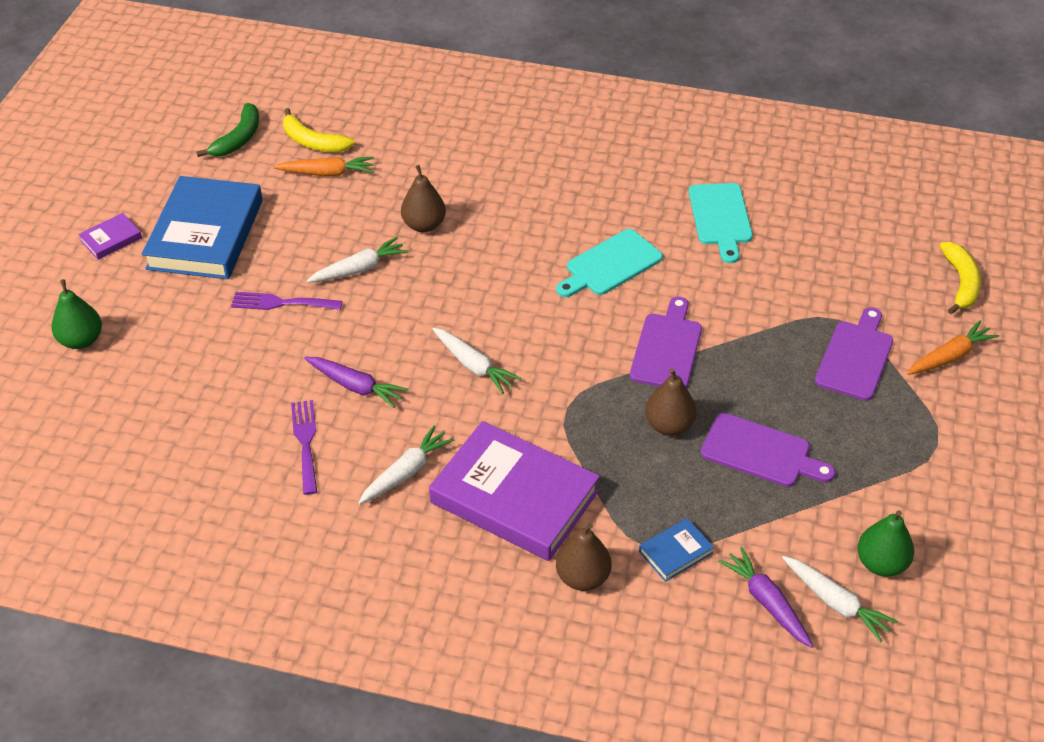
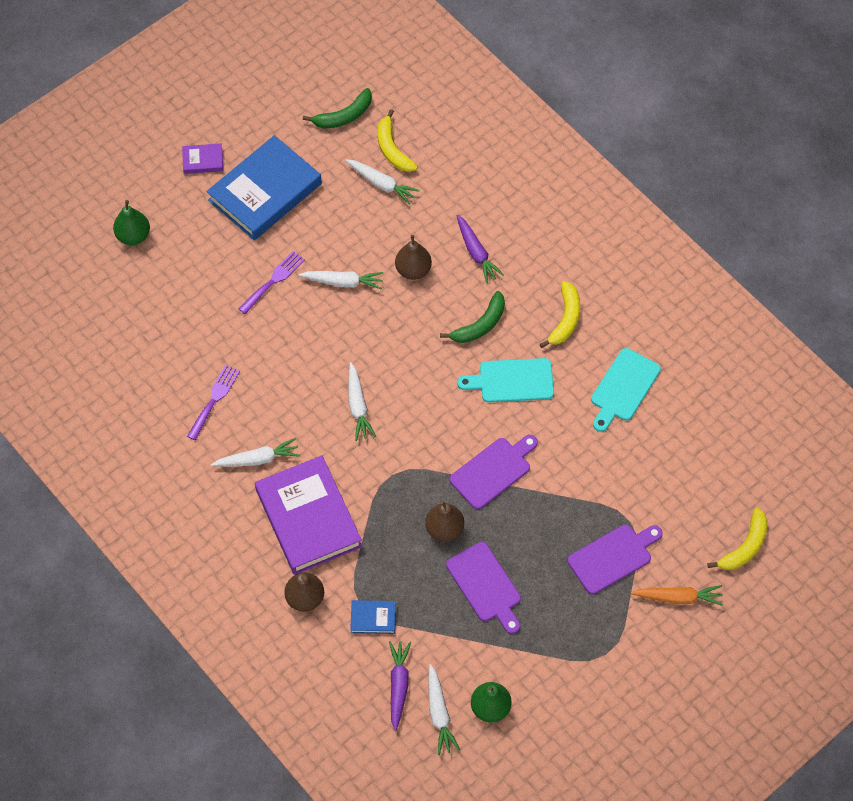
camera: 35 degrees right, 15 degrees up
(281, 303) = (274, 280): purple fork -> purple fork turned 90 degrees clockwise
(327, 173) = (382, 184): orange carrot -> white carrot
(355, 386) = (273, 376): purple carrot -> purple carrot (476, 253)
(534, 236) = (480, 325): none -> green banana
(612, 192) = (565, 319): none -> yellow banana

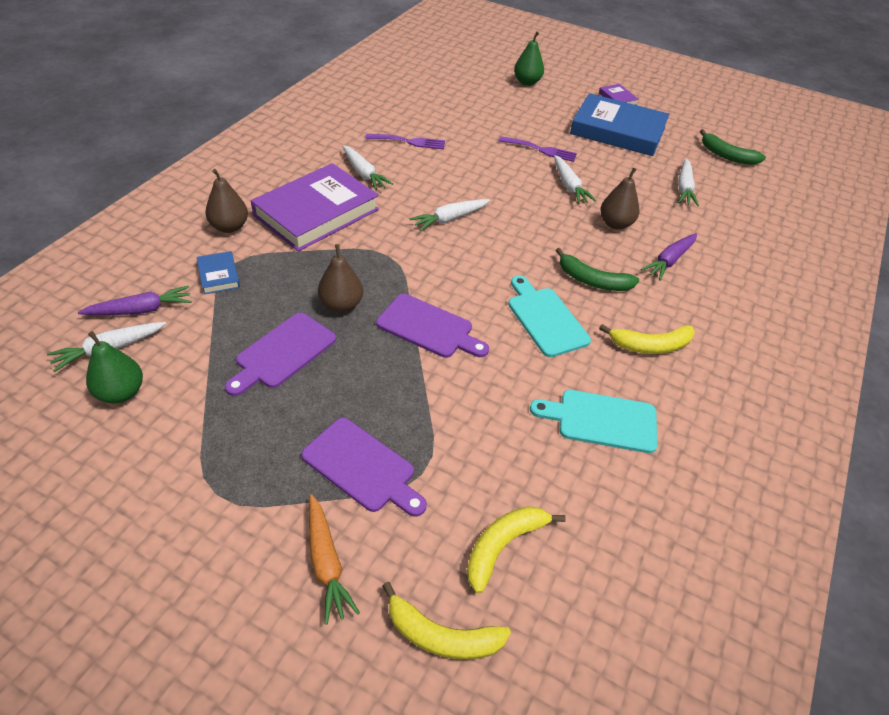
camera: 65 degrees right, 15 degrees down
(392, 149) = (724, 187): yellow banana -> yellow banana (503, 545)

